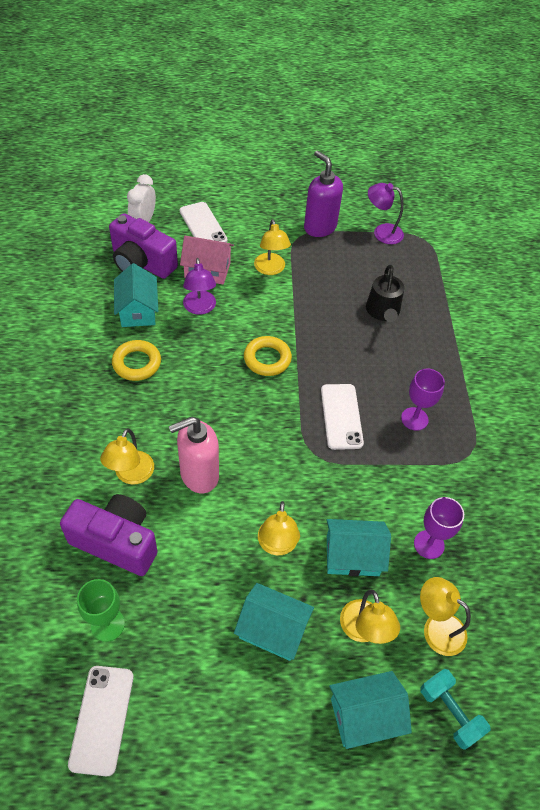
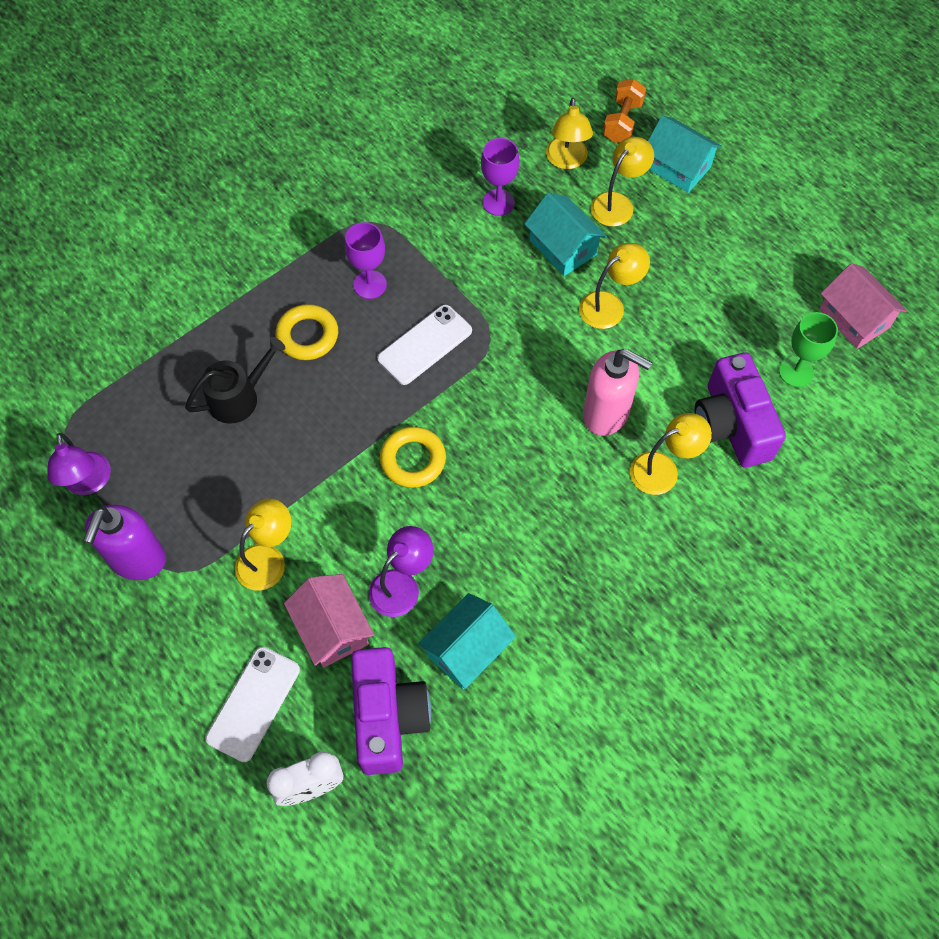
camera: 125 degrees left, 10 degrees up
(102, 719) = (854, 318): white phone -> pink house
(137, 363) = (539, 581): yellow ring -> yellow ring (307, 335)
(272, 629) = (679, 260): turquoise house -> none
(449, 712) = (622, 122): turquoise dumbbell -> orange dumbbell

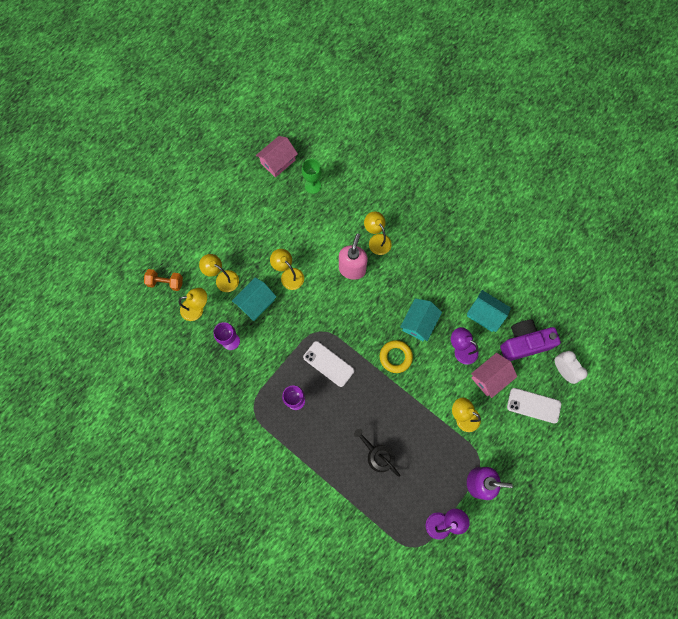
camera: 100 degrees left, 10 degrees up
(307, 335) = (333, 427): yellow ring -> none
(677, 167) = (194, 250): turquoise house -> turquoise house (419, 323)
(731, 425) = (347, 212): purple camera -> none

